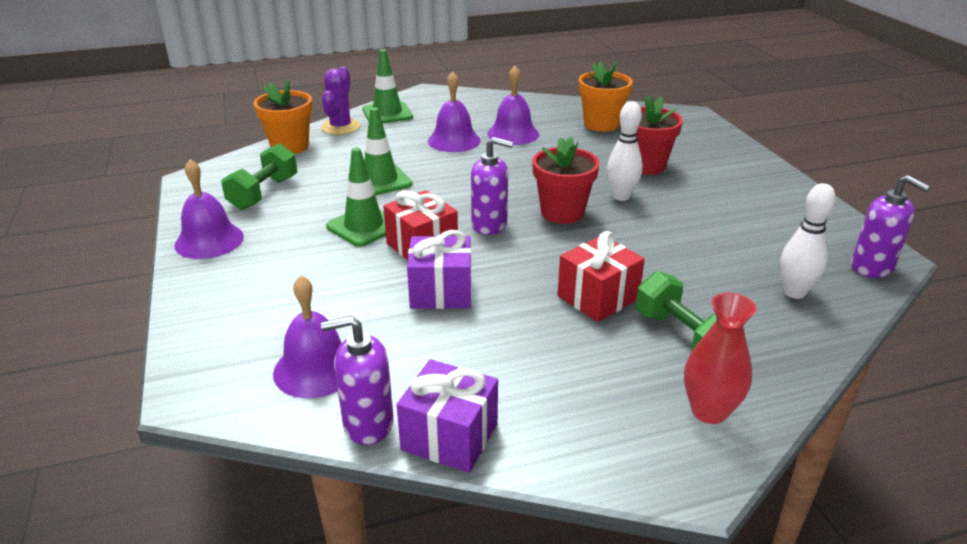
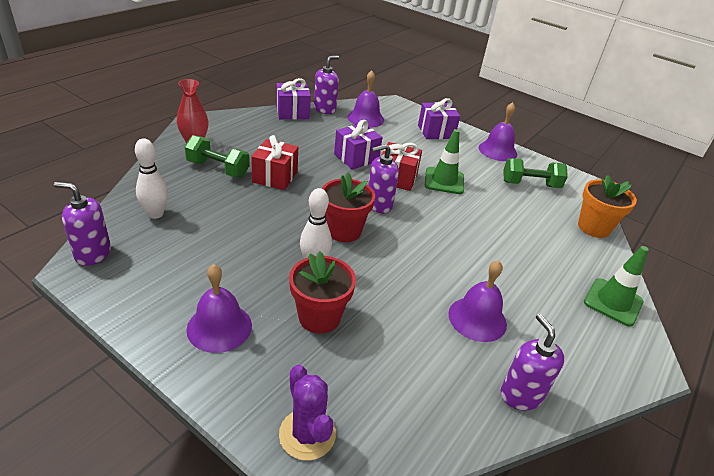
camera: 140 degrees right, 5 degrees up
(239, 298) = (436, 132): none -> purple gift
(264, 193) = (530, 184): green dumbbell -> green dumbbell turned 75 degrees counterclockwise
(340, 127) = (608, 265): purple cactus -> purple cactus (307, 434)
(380, 181) = (489, 217): green traffic cone -> none
(454, 140) = (508, 284): purple bell -> purple bell (219, 327)
(536, 105) = (521, 395): none -> purple soap dispenser
(601, 124) = (416, 383): orange flower pot -> none

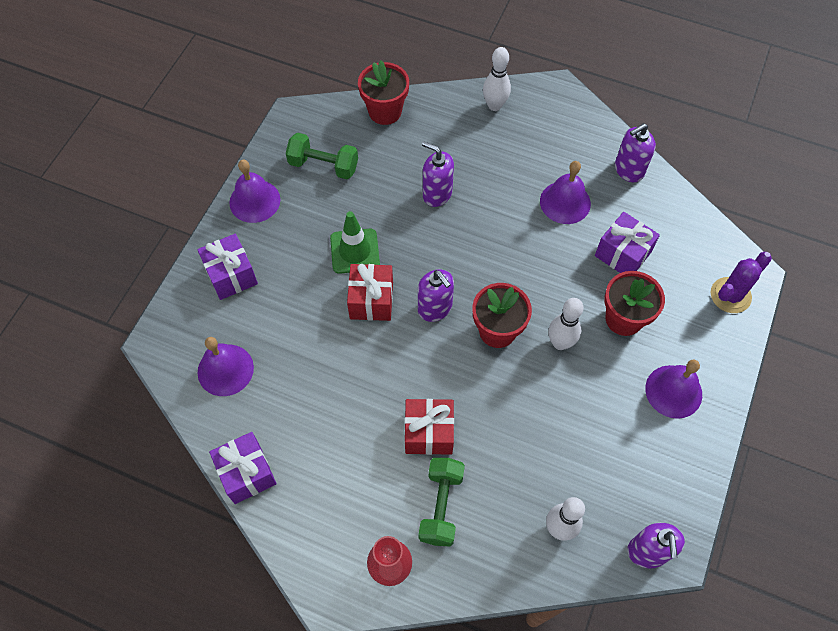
camera: 100 degrees left, 25 degrees up
(325, 109) = (217, 432): purple soap dispenser -> purple soap dispenser (437, 194)
(356, 158) = (343, 355): purple gift -> purple gift (622, 254)
(530, 184) = (323, 165): green dumbbell -> green dumbbell turned 60 degrees counterclockwise
(593, 227) = (385, 111): orange flower pot -> red flower pot
(613, 302) = (494, 105): green traffic cone -> white bowling pin

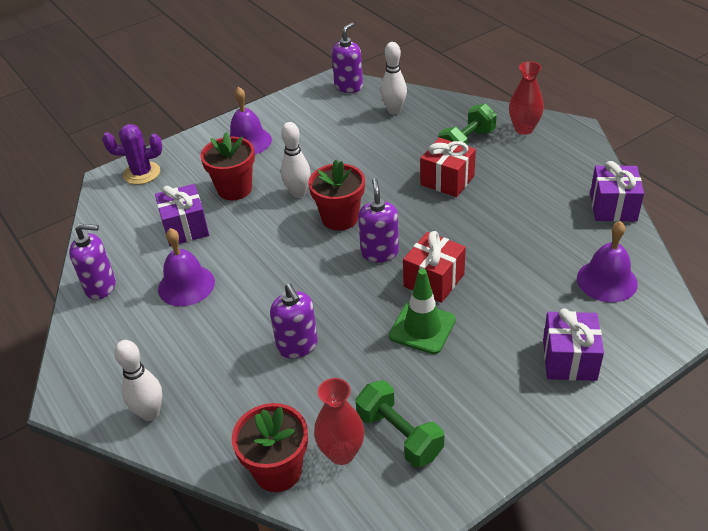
camera: 145 degrees left, 20 degrees down
(254, 201) = (507, 430): purple bell -> none
(353, 138) = (341, 453): none -> red vase

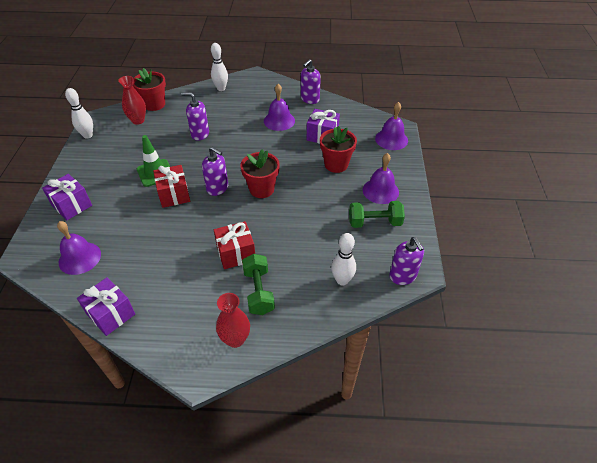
camera: 125 degrees right, 5 degrees up
(142, 173) = (391, 139): purple cactus -> purple bell
(298, 193) = (303, 185): white bowling pin -> white bowling pin (88, 135)
(399, 435) = (122, 137): green dumbbell -> green dumbbell (374, 222)

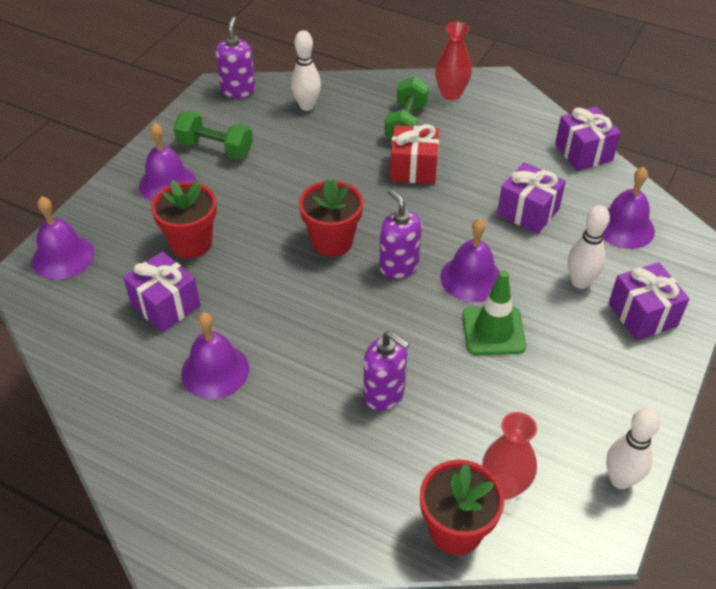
camera: 155 degrees left, 0 degrees up
(147, 247) = (528, 212): none -> purple gift
(174, 195) = (471, 278): red gift -> purple bell
(221, 88) = (278, 527): white bowling pin -> white bowling pin (580, 282)
(309, 99) = (113, 407): purple soap dispenser -> none

